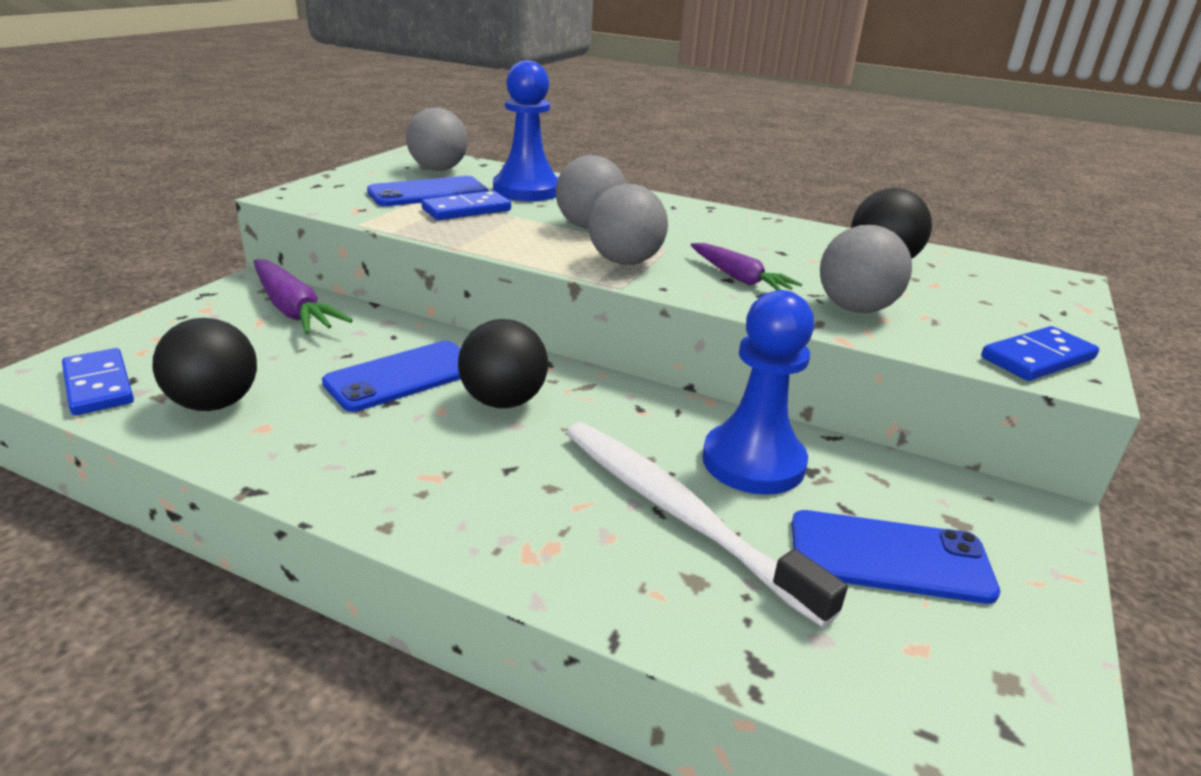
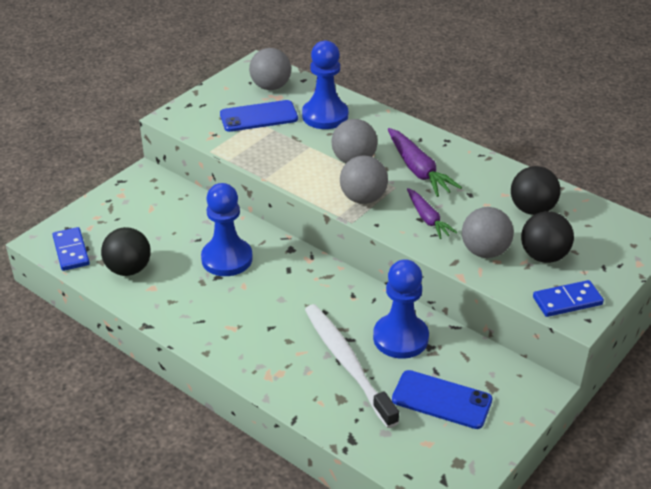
camera: 15 degrees right, 10 degrees up
(293, 309) = (170, 199): purple carrot -> purple carrot (418, 170)
(403, 376) = (227, 259): blue phone -> blue pawn
(466, 210) = (279, 138): blue domino -> none
(503, 401) = (278, 283): black ball -> black ball (543, 256)

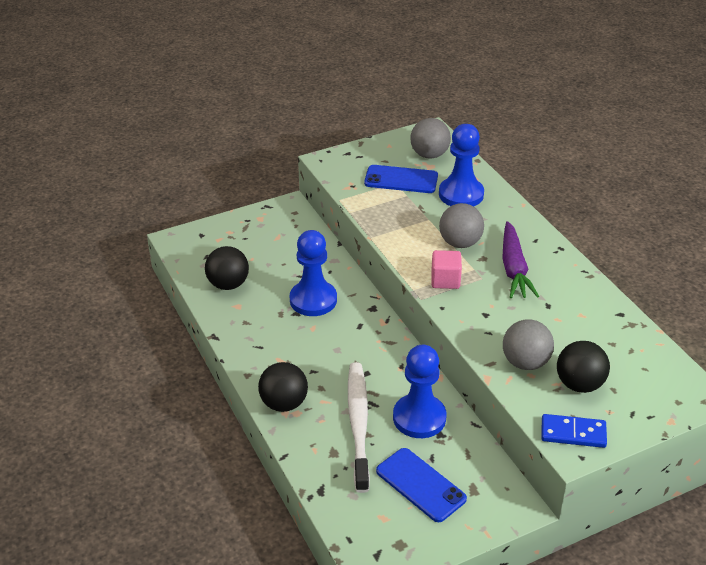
camera: 25 degrees right, 0 degrees up
(71, 251) = (193, 255): blue domino -> none
(363, 198) = (445, 280): grey ball -> pink cube
(427, 218) = (492, 316): purple carrot -> none
(532, 209) = (599, 337): black ball -> black ball (284, 403)

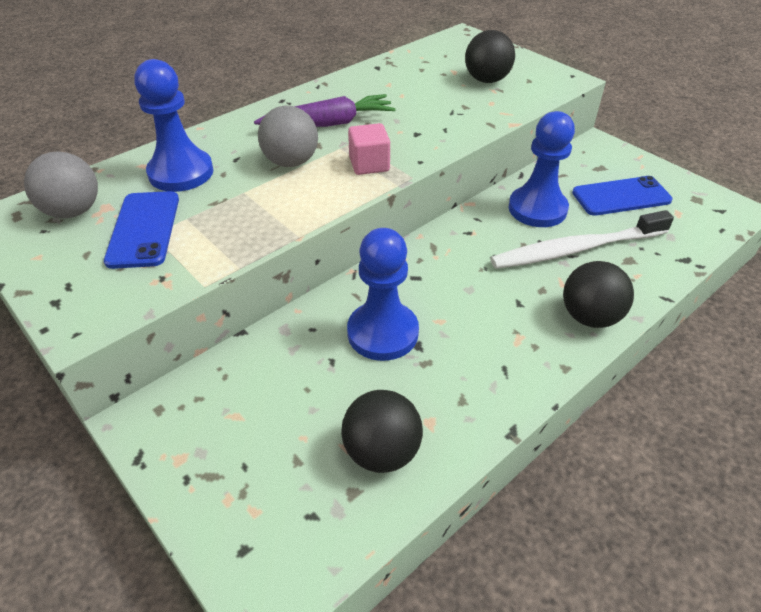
camera: 105 degrees left, 5 degrees up
(420, 485) = (621, 197): blue phone -> blue phone turned 45 degrees clockwise
(525, 362) = (476, 106): grey ball -> none
(573, 433) = (548, 80): blue domino -> none

